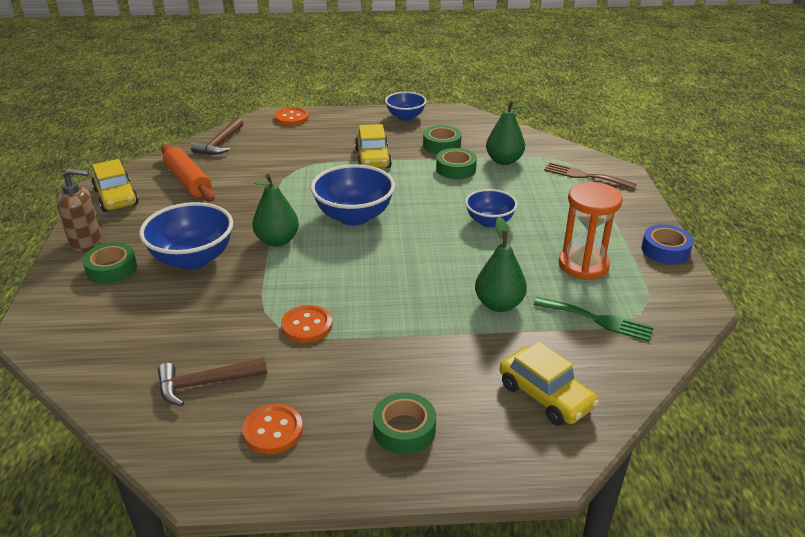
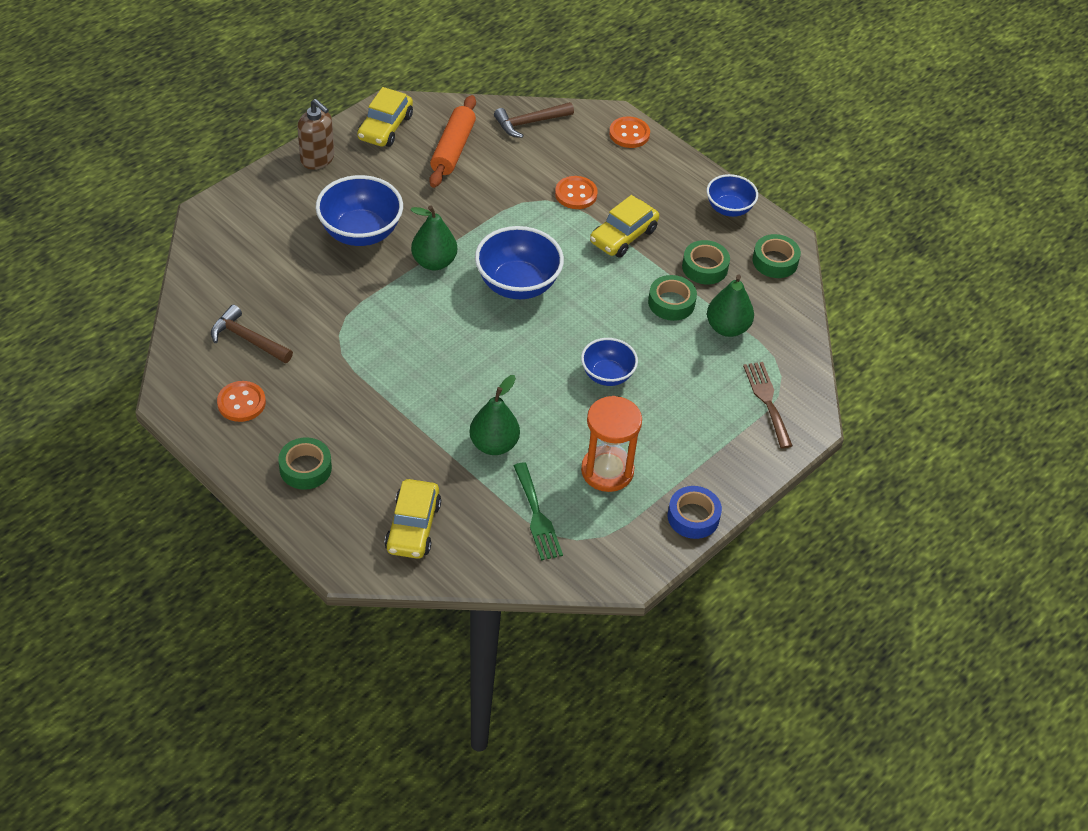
camera: 45 degrees right, 15 degrees up
(112, 269) = (303, 199): green tape -> green tape (775, 261)
(307, 325) = (354, 350): orange button -> orange button (576, 194)

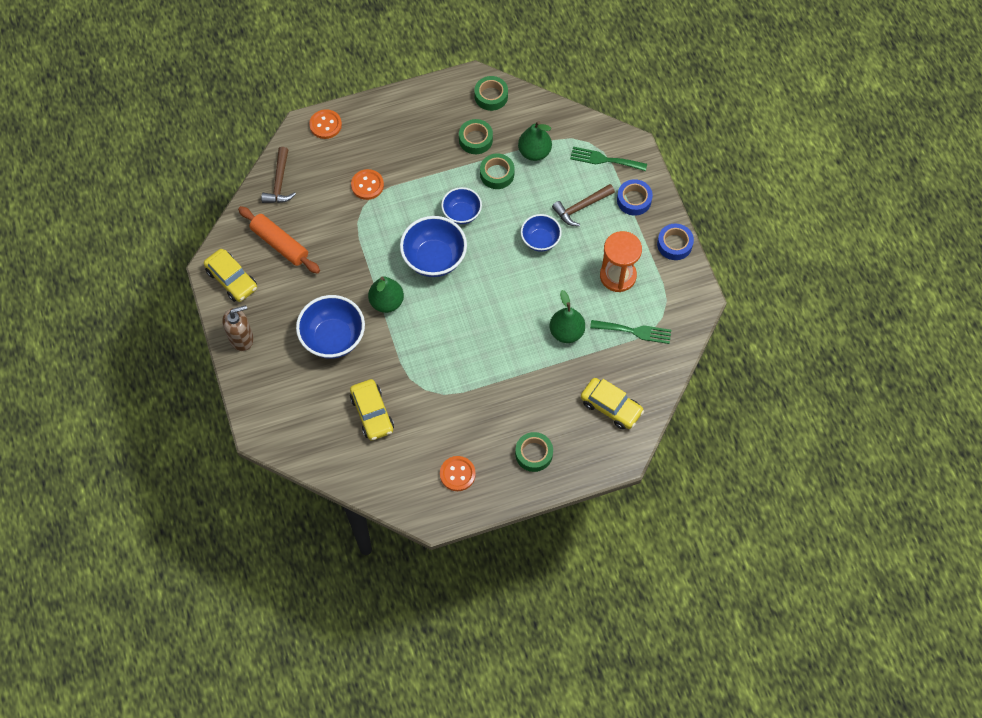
camera: 60 degrees left, 15 degrees up
(248, 339) = (400, 449): brown hammer -> brown hammer (581, 207)
(623, 236) = (422, 174): yellow car -> yellow car (372, 413)
(729, 209) = (430, 99): blue bowl -> blue bowl (461, 213)
(729, 451) = (634, 200): none -> blue tape
(767, 401) = (604, 159): brown fork -> green fork

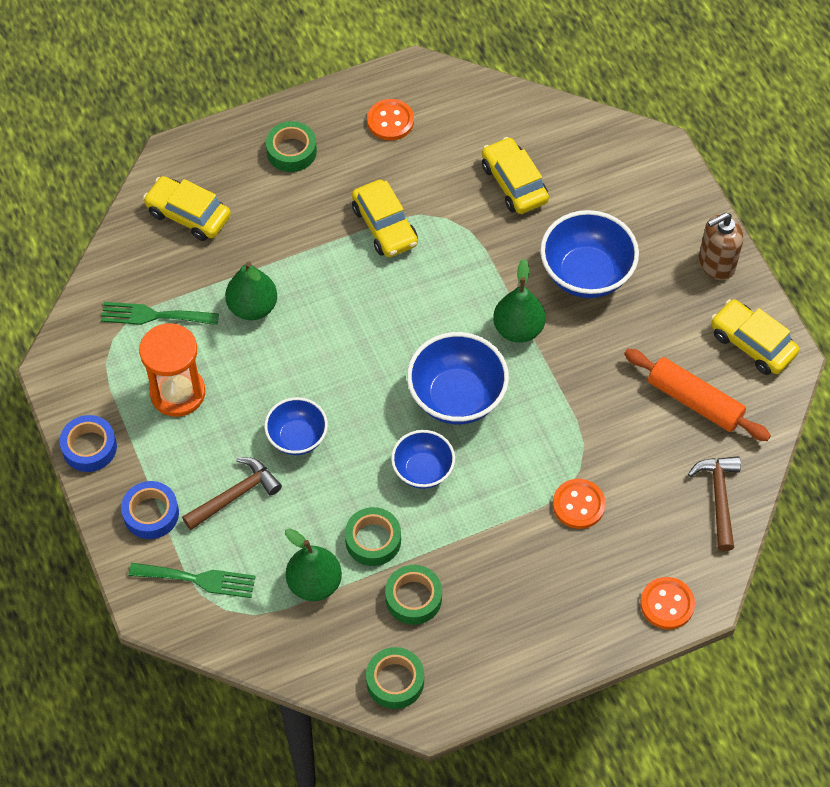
camera: 175 degrees right, 5 degrees down
(470, 386) = (384, 226): none -> yellow car

